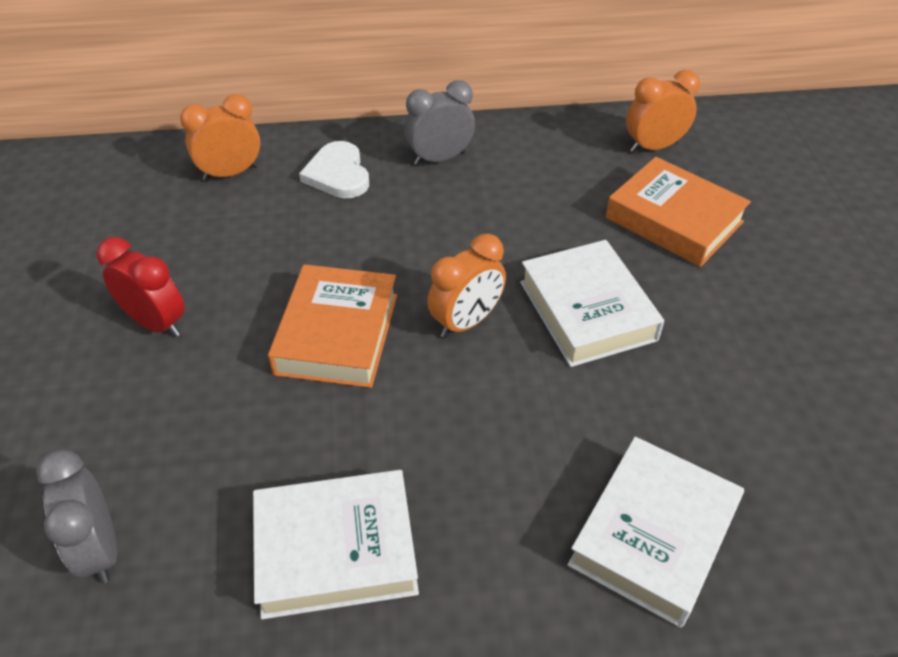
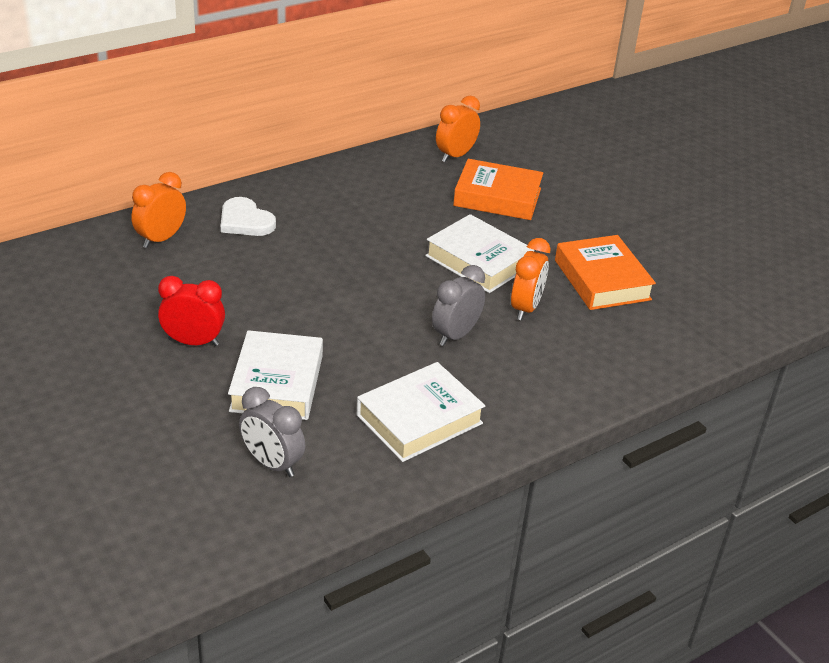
camera: 30 degrees left, 10 degrees down
(337, 334) = (327, 314): orange book -> orange book (602, 280)
(440, 158) = (312, 195): grey clock -> grey clock (455, 335)
(466, 322) = (407, 286): orange clock -> orange clock (525, 308)
(653, 535) = (590, 359): white book -> white book (277, 383)

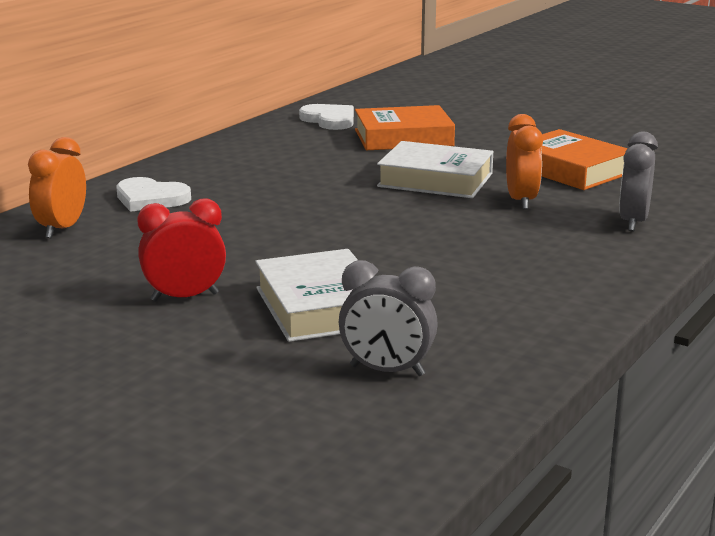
camera: 20 degrees left, 15 degrees down
(419, 419) = (510, 298): white book -> none
(455, 156) = (329, 120): orange clock -> white heart
(455, 335) = (474, 232): grey clock -> grey clock (633, 222)

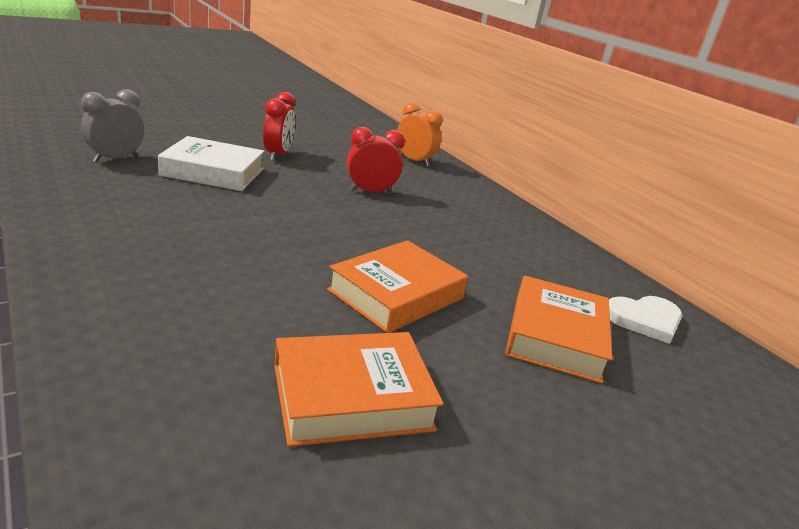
camera: 110 degrees right, 5 degrees up
(150, 199) = (448, 190): white heart -> none
(228, 226) = (370, 192): none -> red clock
(435, 180) = (396, 294): white book -> orange book
(521, 201) = (290, 310): orange clock -> none
(633, 222) = (150, 343): grey clock -> none

